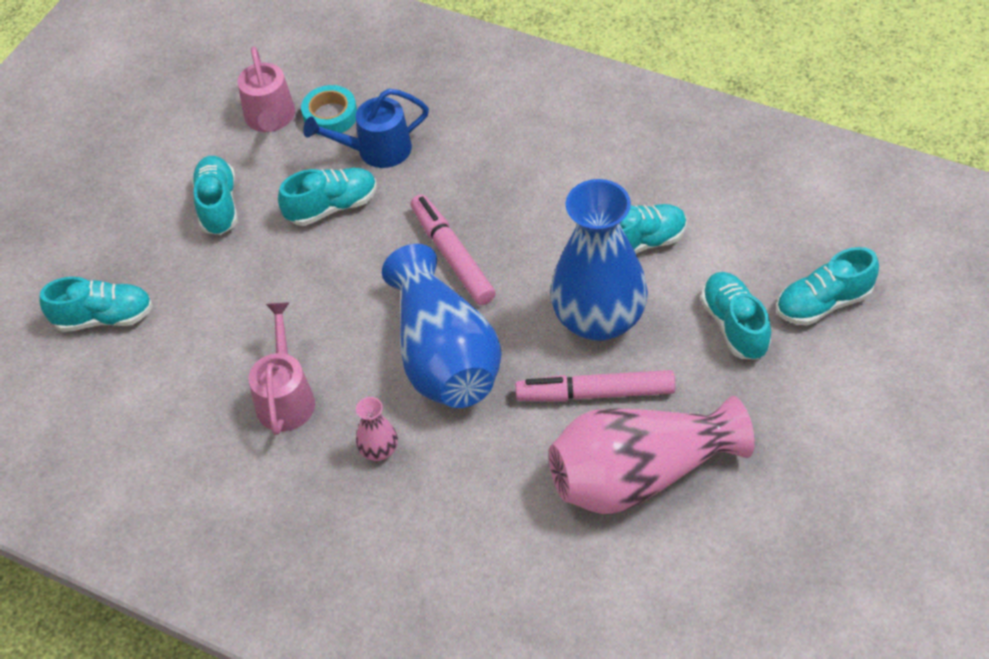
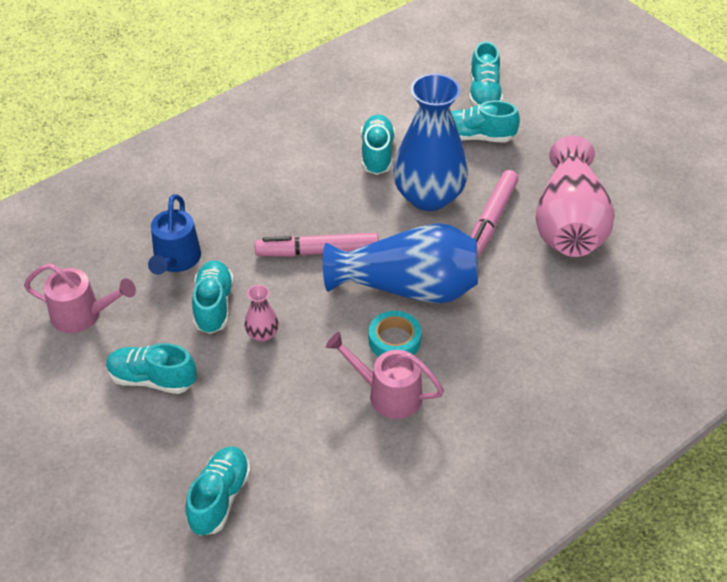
camera: 70 degrees left, 5 degrees down
(330, 116) = (113, 276): turquoise tape -> turquoise tape (394, 340)
(379, 450) = (472, 352): pink vase -> pink vase (262, 334)

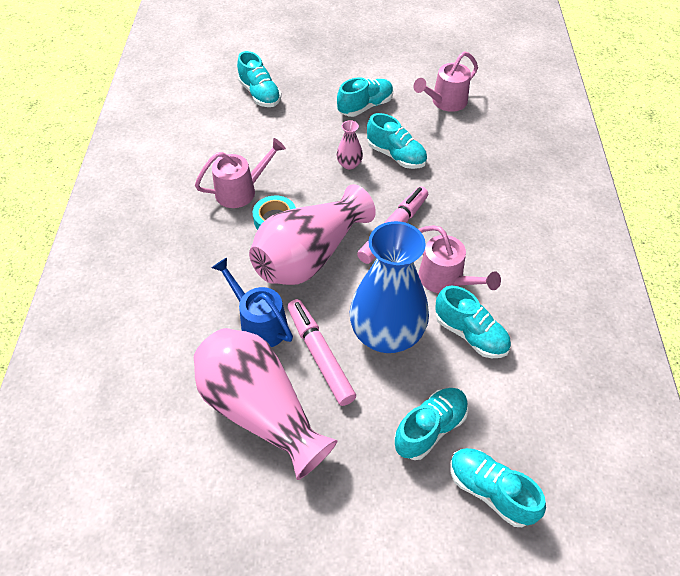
camera: 130 degrees right, 5 degrees up
(175, 261) = (455, 158): blue watering can -> blue watering can (259, 323)
(339, 191) = (446, 280): none -> pink watering can
(408, 287) = (309, 256): blue vase -> pink vase

